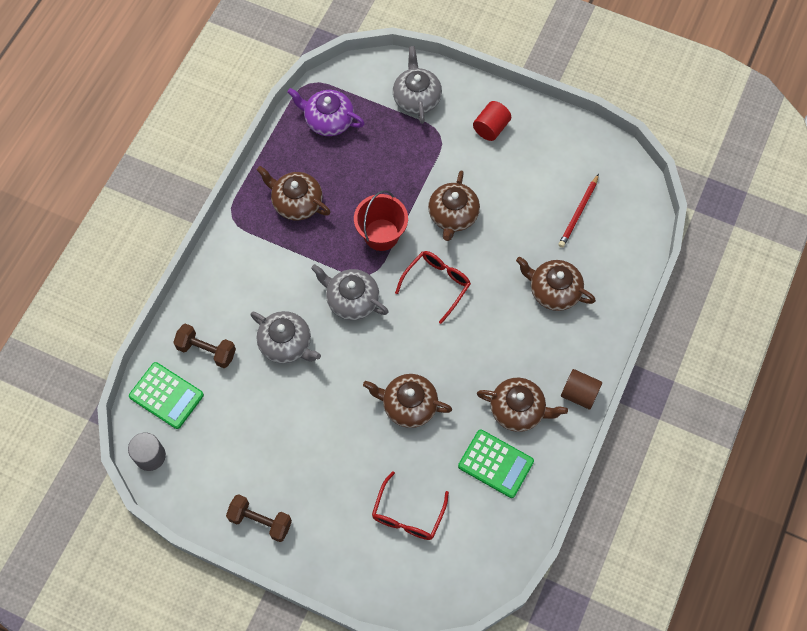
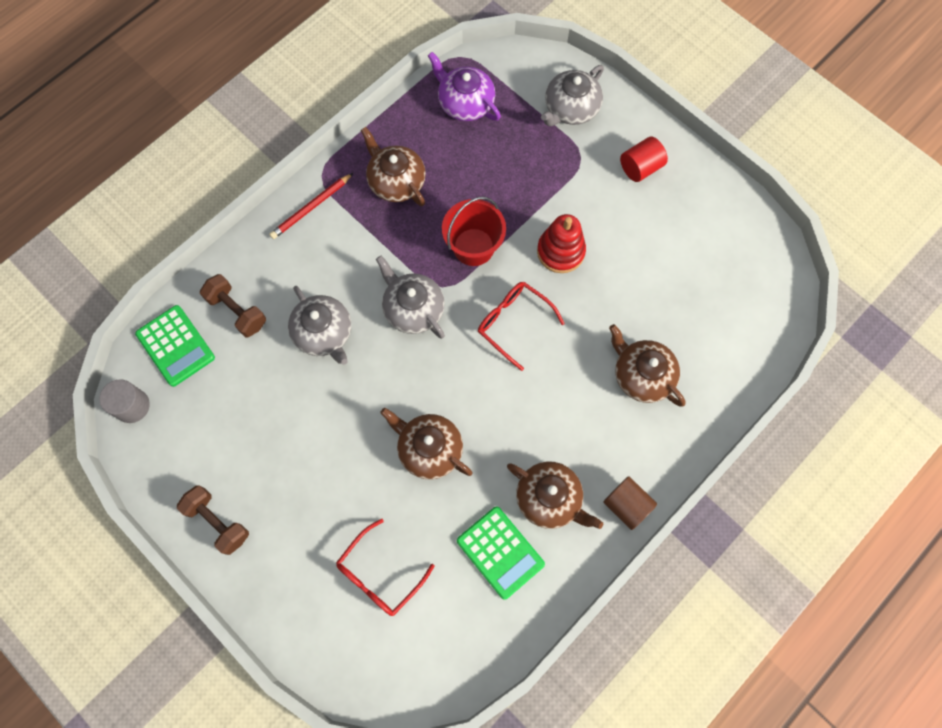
camera: 20 degrees right, 5 degrees up
(416, 98) = (570, 108): grey teapot -> grey teapot turned 150 degrees counterclockwise
(437, 284) = (513, 323): red glasses -> red glasses turned 105 degrees counterclockwise
(453, 215) = (560, 251): brown teapot -> red stacking toy
(578, 213) = (704, 295): red pencil -> red pencil (311, 208)

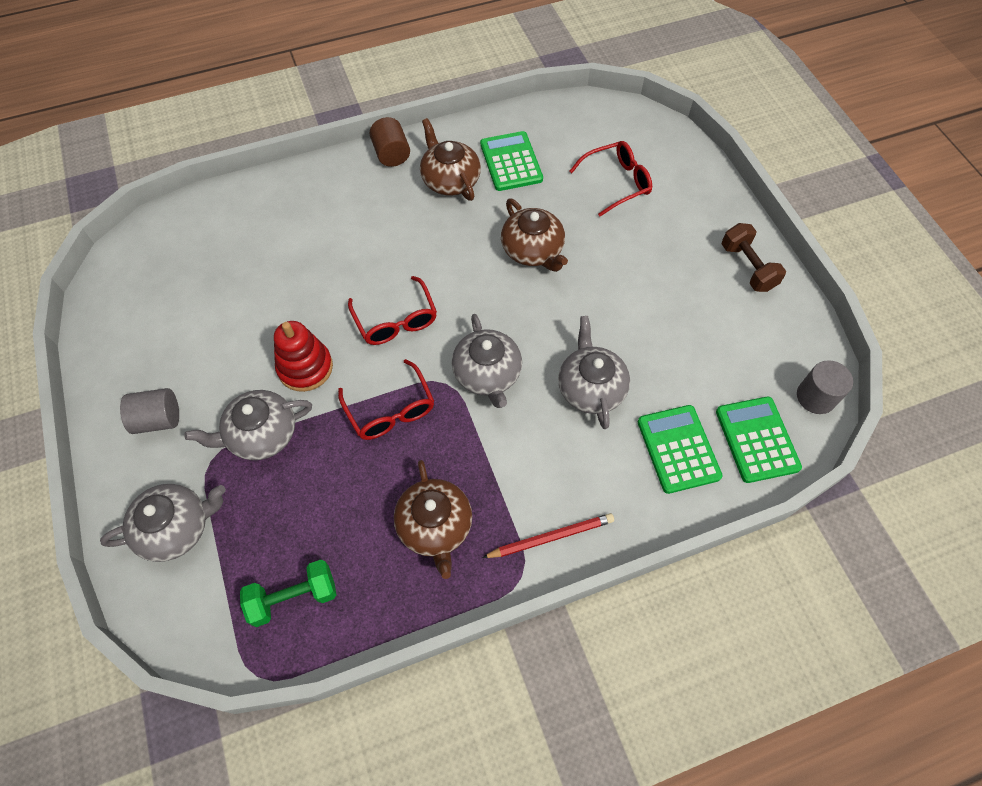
camera: 155 degrees left, 10 degrees down
(237, 311) = (678, 449): brown dumbbell -> green calculator
(465, 103) = (293, 597): purple teapot -> green dumbbell
(473, 247) = (390, 410): red bucket -> red glasses
(558, 189) = (261, 434): none -> grey teapot
(640, 167) = (158, 419): red cylinder -> grey cylinder
(642, 375) = (310, 233): brown teapot -> none

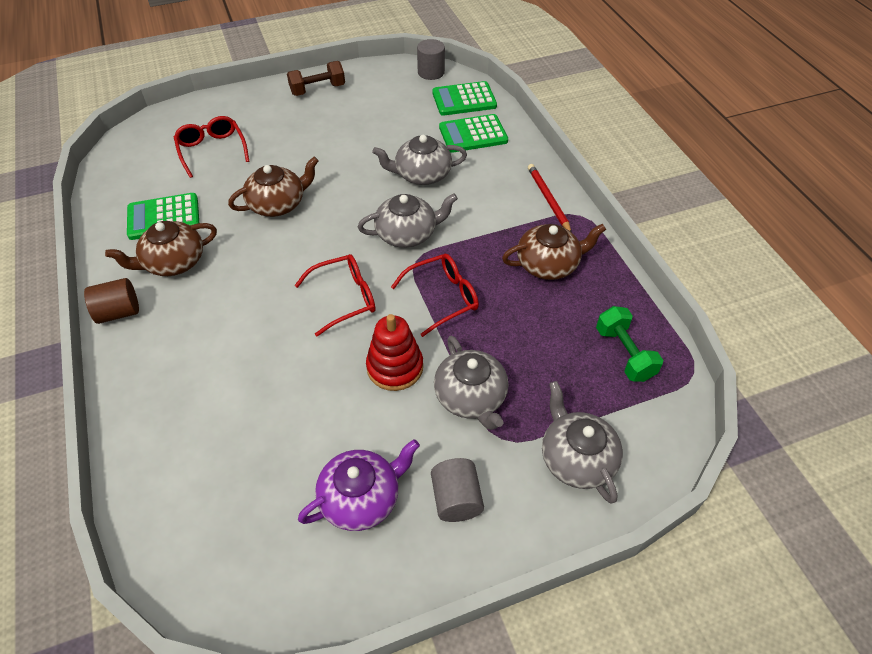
camera: 90 degrees left, 10 degrees down
(176, 347) = (361, 498): none -> purple teapot

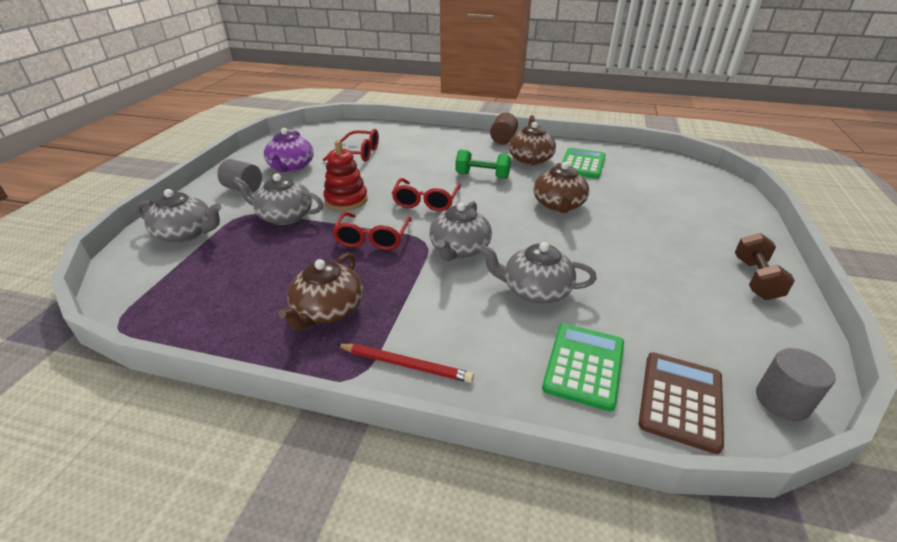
camera: 125 degrees right, 15 degrees down
(212, 150) = (660, 196): red glasses -> red glasses (359, 153)
(422, 174) = (535, 290): grey teapot -> grey teapot turned 105 degrees counterclockwise
(464, 99) = (680, 400): green calculator -> brown calculator
(624, 354) = (194, 298): green dumbbell -> green dumbbell (482, 176)

